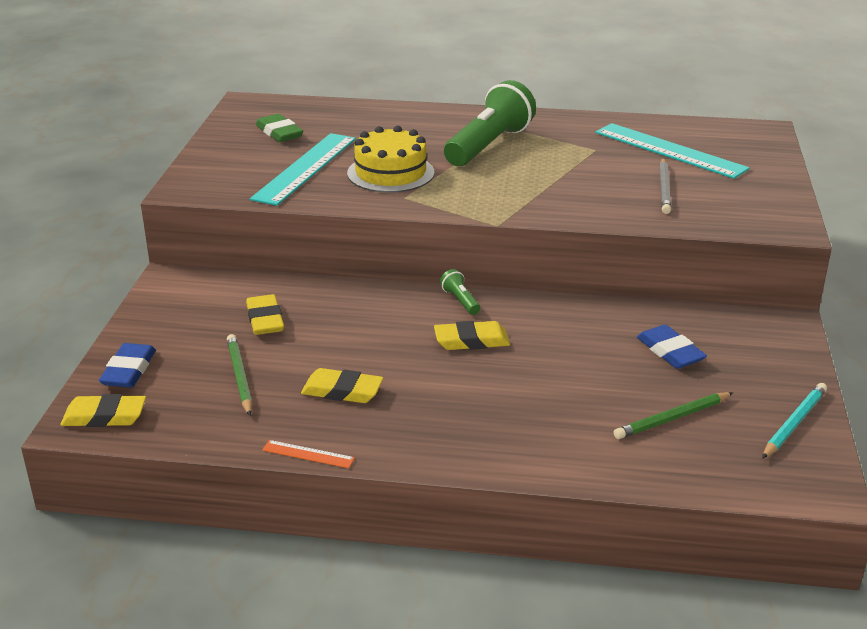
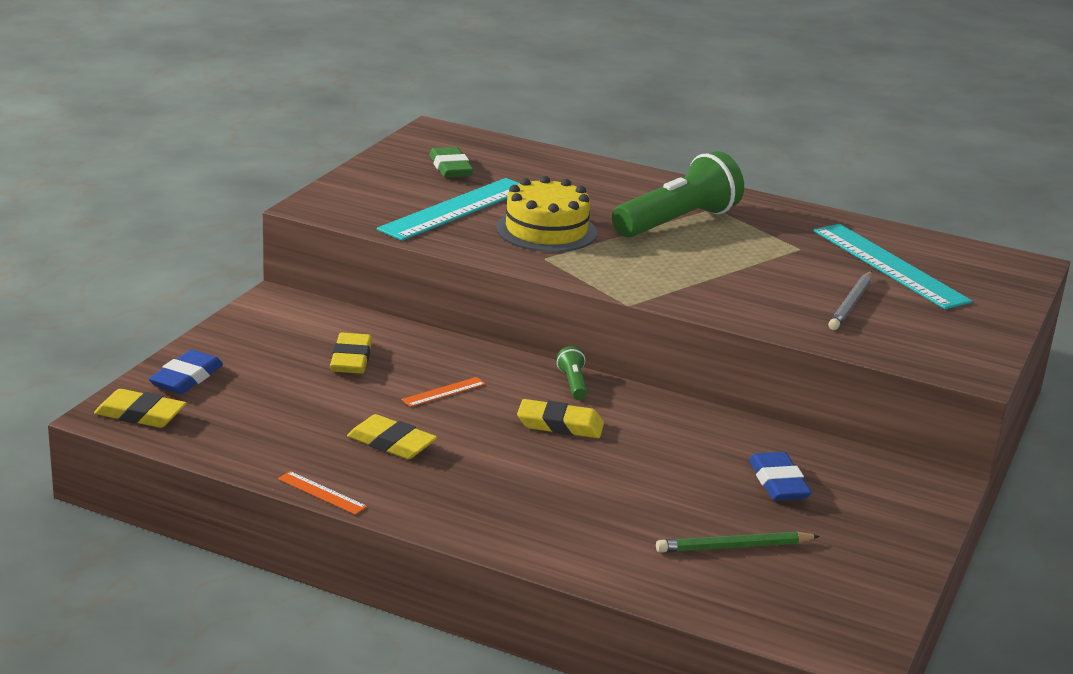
camera: 15 degrees right, 5 degrees down
(239, 377) = (294, 407): green pencil -> none
(360, 332) = (444, 392): none -> orange ruler
(794, 423) = (872, 582): turquoise pencil -> none

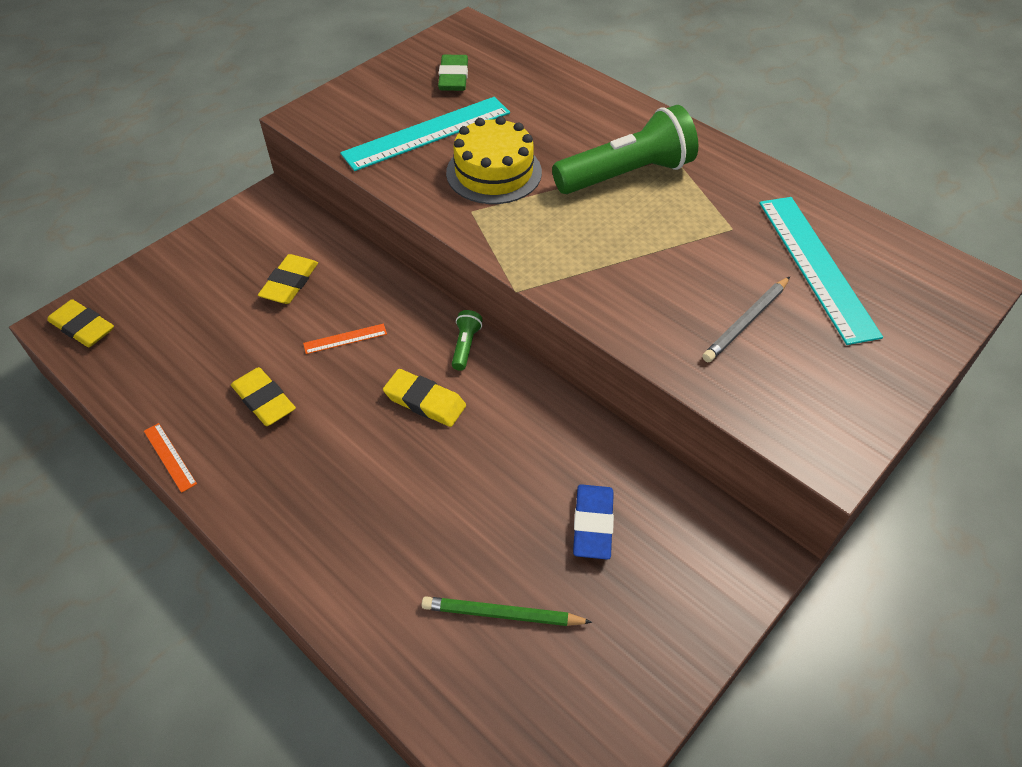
camera: 20 degrees right, 25 degrees up
(186, 378) = (144, 287): blue eraser -> none

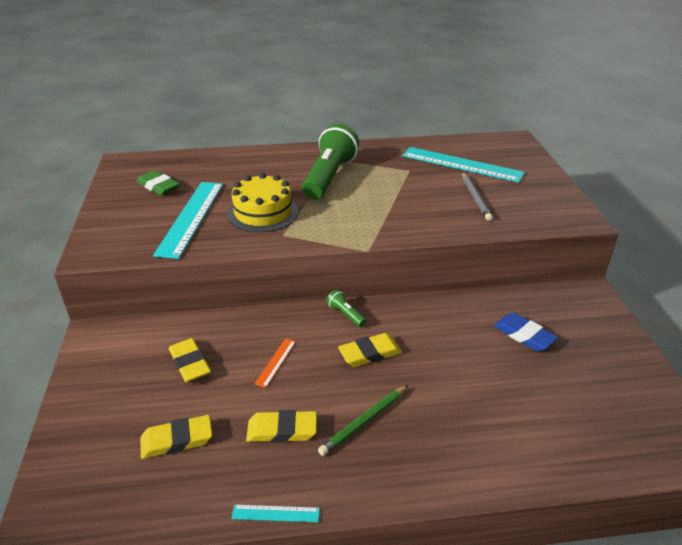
camera: 50 degrees left, 15 degrees down
(82, 327) = (65, 511): yellow eraser -> yellow eraser (177, 440)
(169, 457) = (275, 513): orange ruler -> turquoise ruler
(502, 614) = (557, 403): green pencil -> green pencil (364, 421)

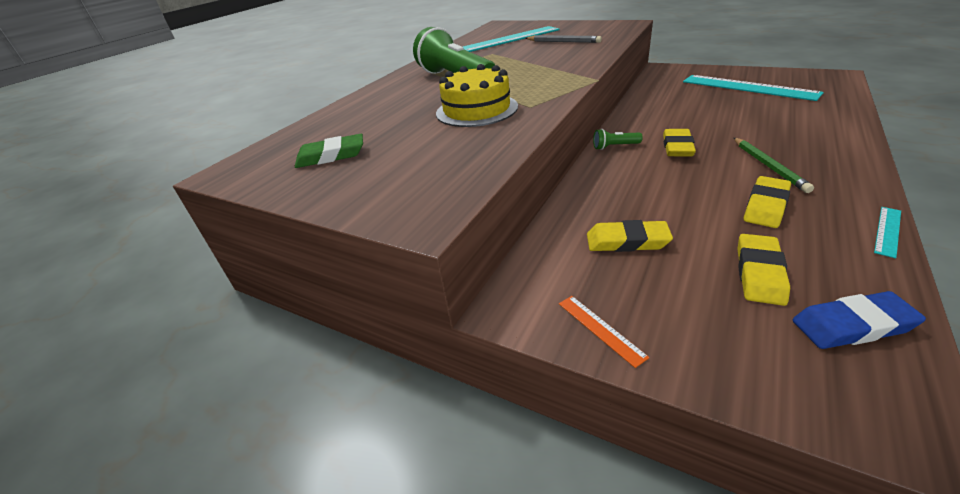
camera: 50 degrees left, 0 degrees up
(191, 217) = (432, 145): turquoise ruler -> turquoise ruler (748, 87)
(275, 362) = (660, 191): orange ruler -> orange ruler (600, 329)
(524, 335) = (694, 93): blue eraser -> blue eraser (852, 325)

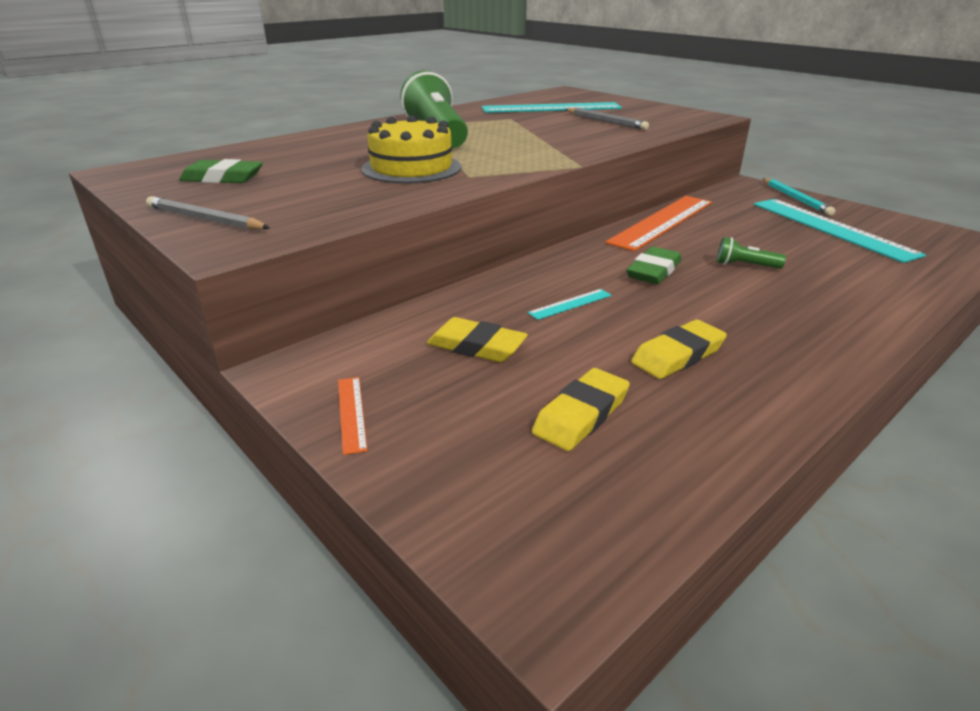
camera: 15 degrees right, 5 degrees down
(369, 198) = (205, 219): none -> grey pencil
(614, 146) = (581, 253): green flashlight -> green flashlight (745, 265)
(640, 108) = (662, 222): none -> orange ruler
(677, 147) = (653, 271): yellow eraser -> green eraser
(703, 72) = (796, 199): none -> turquoise pencil
(768, 166) = (738, 317): green pencil -> none
(852, 325) = (618, 492): blue eraser -> none
(888, 231) = (794, 419): turquoise ruler -> turquoise ruler (570, 304)

